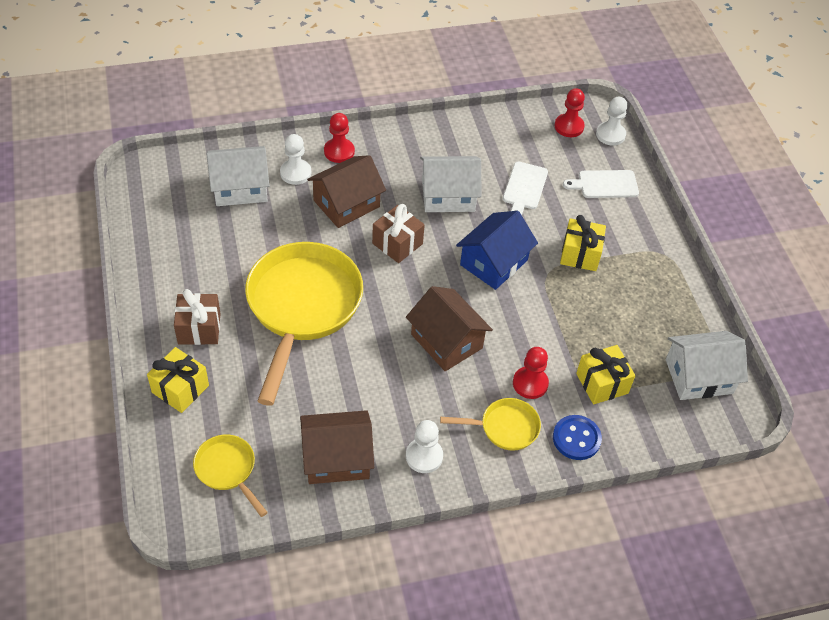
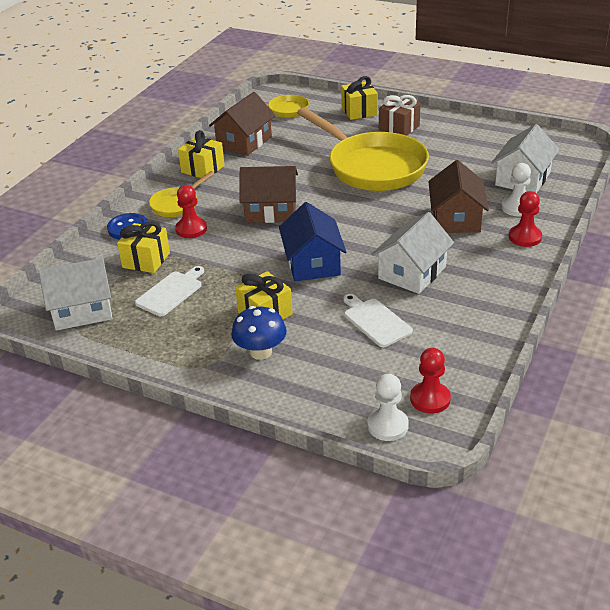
camera: 135 degrees right, 15 degrees down
(397, 243) = (386, 226): brown gift -> none
(424, 456) = (203, 169): white pawn -> yellow gift
(605, 184) = (324, 377): white cutting board -> white cutting board (171, 292)
(618, 231) = (260, 352): none -> blue mushroom
(699, 376) = (82, 310): white house -> white house turned 45 degrees clockwise

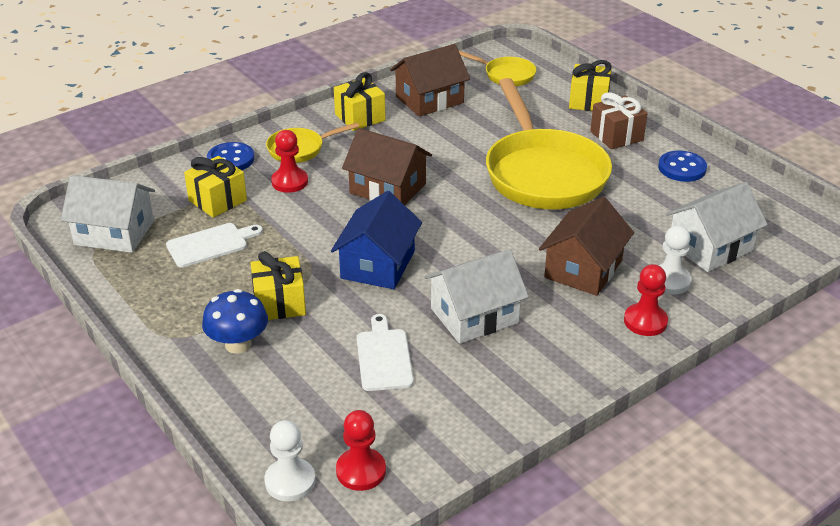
camera: 25 degrees right, 0 degrees up
(460, 136) = (682, 168): none -> blue button

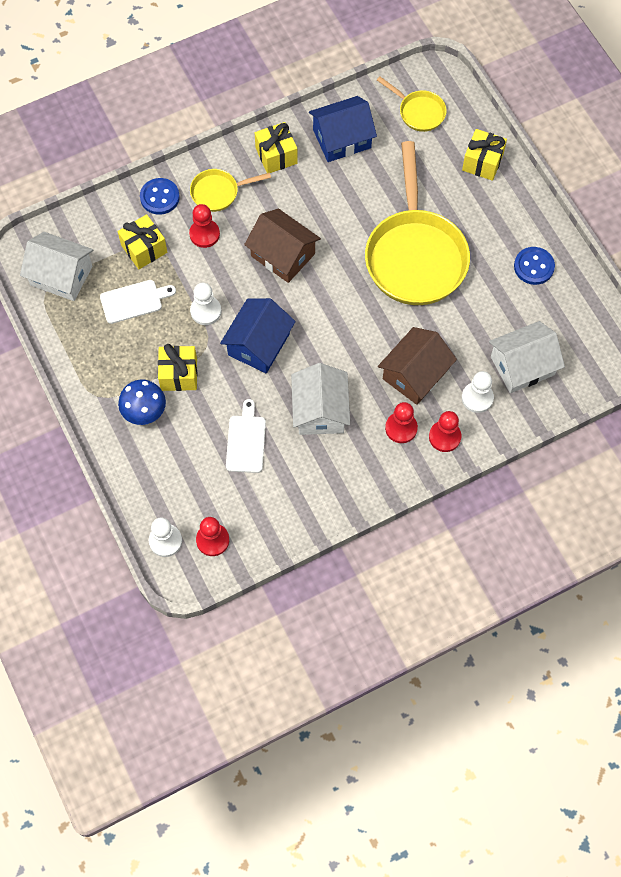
camera: 10 degrees right, 30 degrees up
(304, 243) = (206, 311): none -> white pawn
(429, 99) = (342, 139): brown house -> blue house
(474, 315) = (320, 410): white house -> white house turned 75 degrees counterclockwise
(586, 320) = (401, 428): none -> red pawn
(616, 136) = (492, 215): brown gift -> none

